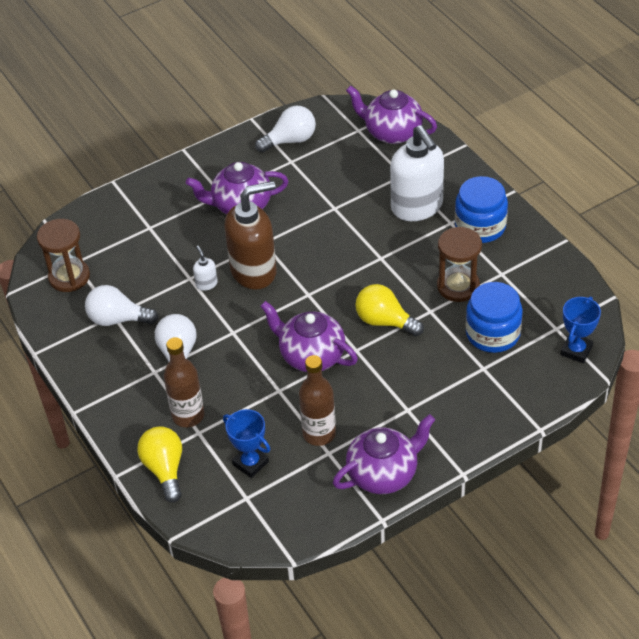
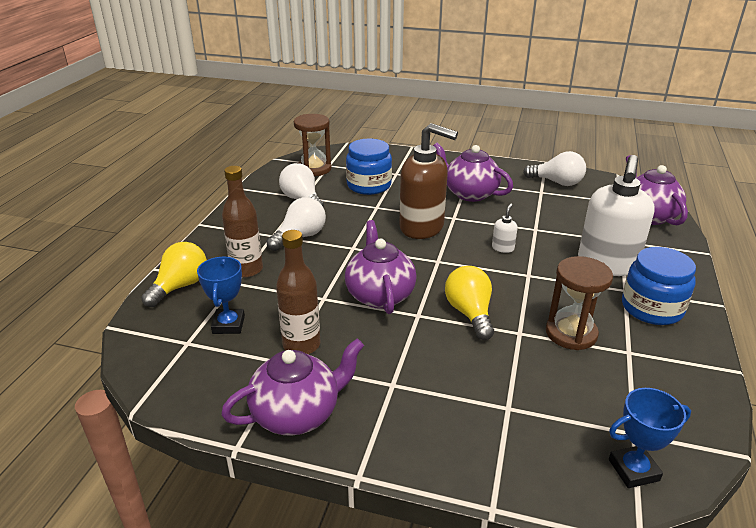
camera: 45 degrees right, 15 degrees down
(206, 284) = (381, 215): white soap dispenser -> white soap dispenser (503, 248)
(383, 473) = (297, 413): purple teapot -> purple teapot turned 45 degrees counterclockwise
(492, 333) = (556, 388): blue jar -> blue jar (369, 185)

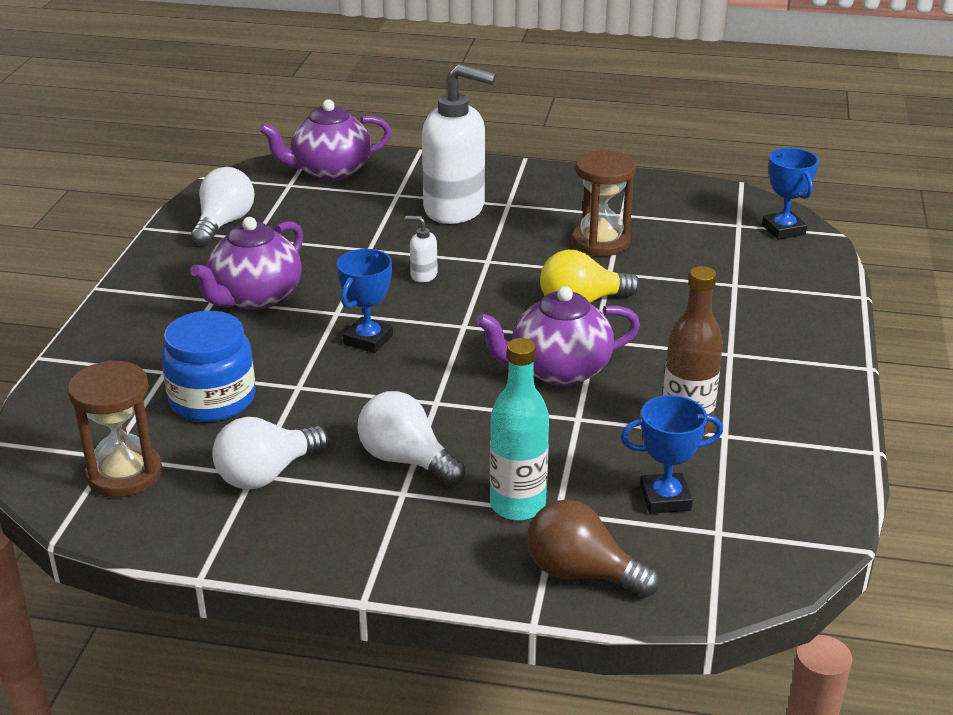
camera: 95 degrees left, 0 degrees up
(180, 286) = (581, 573): yellow light bulb -> brown light bulb
(247, 269) = (517, 505): brown bottle -> turquoise bottle
(297, 413) = (806, 415): purple teapot -> none
(422, 227) = (368, 340): brown soap dispenser -> blue trophy
(652, 308) = (541, 193): blue jar -> none

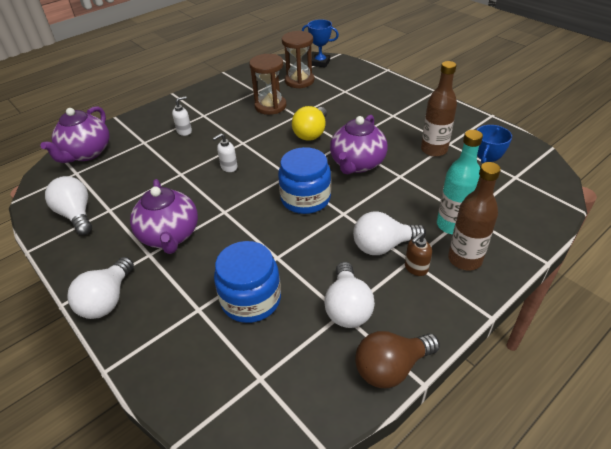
camera: 50 degrees left, 10 degrees up
(124, 310) = (107, 300): none -> white light bulb
(124, 474) = (287, 378): brown hourglass -> brown hourglass (299, 81)
(368, 340) = (263, 211): blue trophy -> none
(391, 503) = (416, 268): none -> brown soap dispenser
(430, 360) = (305, 199): none -> blue jar
(455, 209) = (184, 131): white soap dispenser -> white soap dispenser, size x0.40
(455, 540) = (464, 259): none -> brown bottle
(581, 573) = (518, 229): brown light bulb -> brown light bulb (391, 368)

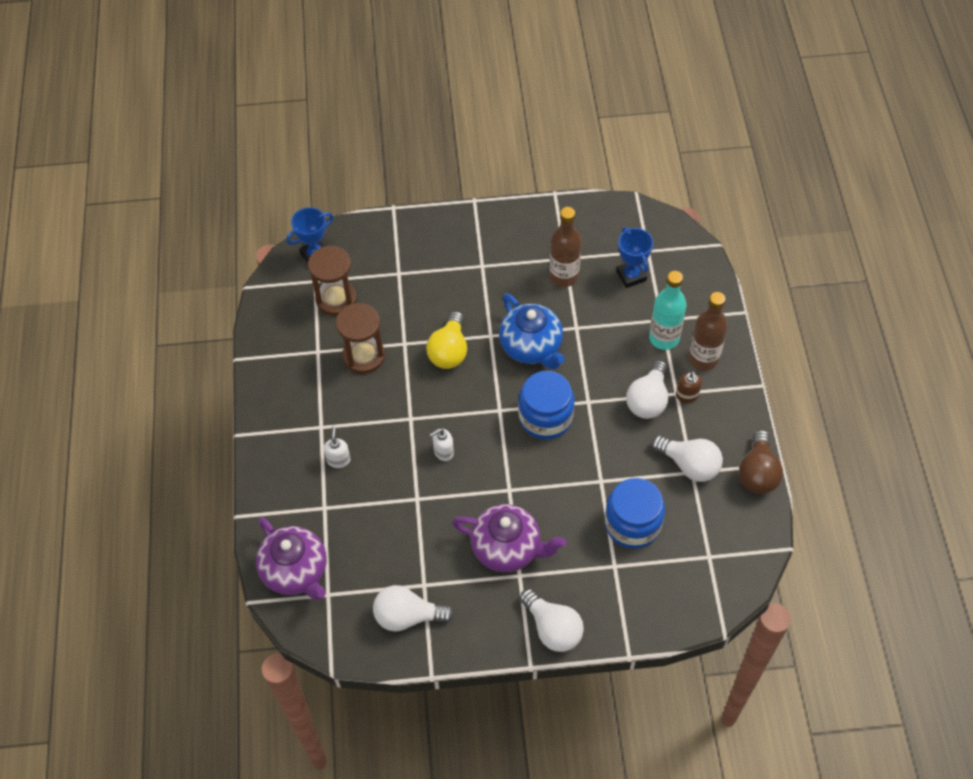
camera: 55 degrees left, 15 degrees up
(229, 167) = (443, 452): white soap dispenser -> white soap dispenser turned 60 degrees clockwise
(311, 133) = (449, 351): yellow light bulb -> yellow light bulb turned 45 degrees clockwise
(357, 164) = (531, 347): purple teapot -> blue teapot

